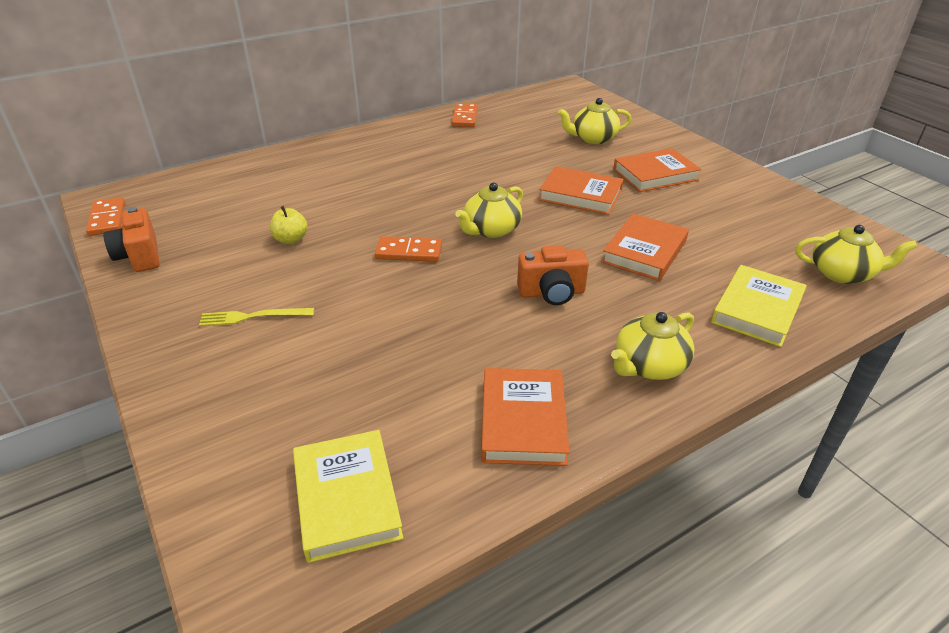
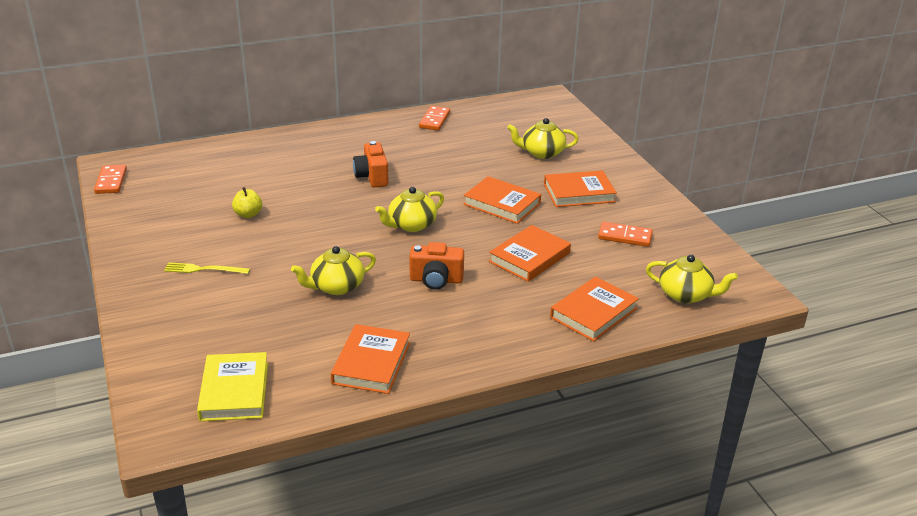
camera: 10 degrees right, 5 degrees down
(140, 256) = (131, 214): orange camera -> orange camera (372, 177)
(409, 252) = (337, 235): orange domino -> orange domino (625, 236)
(648, 365) = (482, 340): yellow teapot -> yellow teapot (336, 286)
(757, 310) = (593, 313): yellow book -> orange book

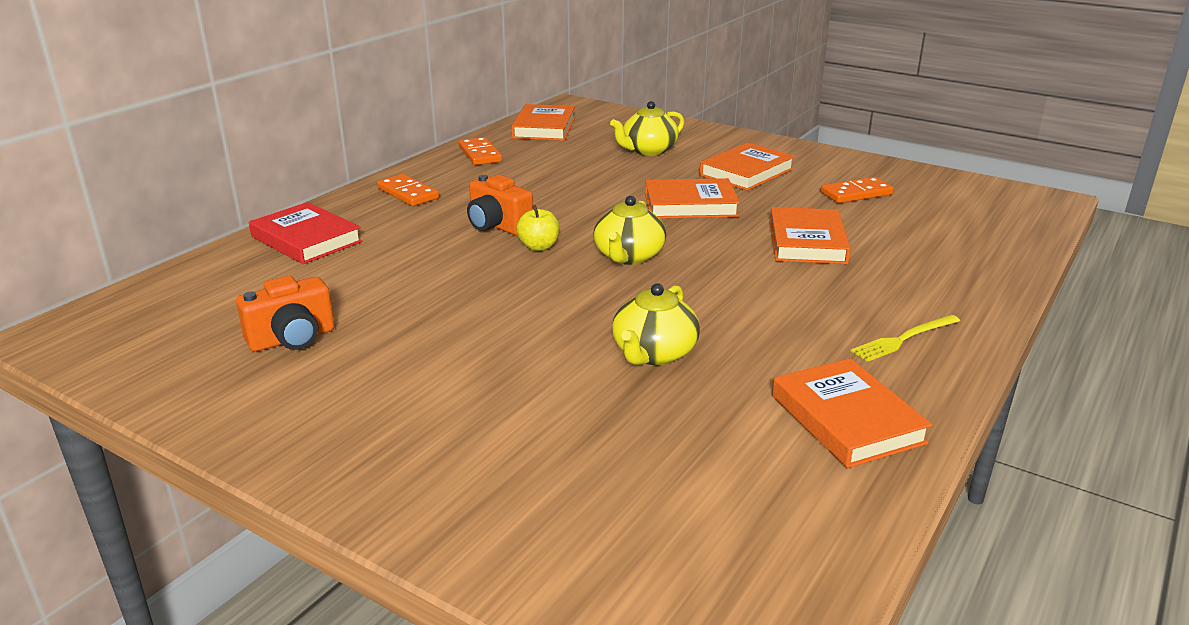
camera: 35 degrees left, 5 degrees down
(111, 181) = (91, 355): orange domino -> orange domino (408, 193)
(204, 269) = (434, 409): yellow fork -> yellow fork (904, 339)
(234, 391) = (744, 546): yellow book -> none
(248, 214) = (394, 319): yellow apple -> yellow apple (539, 247)
(269, 149) = (306, 239): none -> red book
(436, 280) = (755, 300): orange camera -> orange camera (292, 339)
(593, 313) = (958, 267): orange book -> orange book (544, 128)
(686, 295) = (997, 221): yellow teapot -> none

